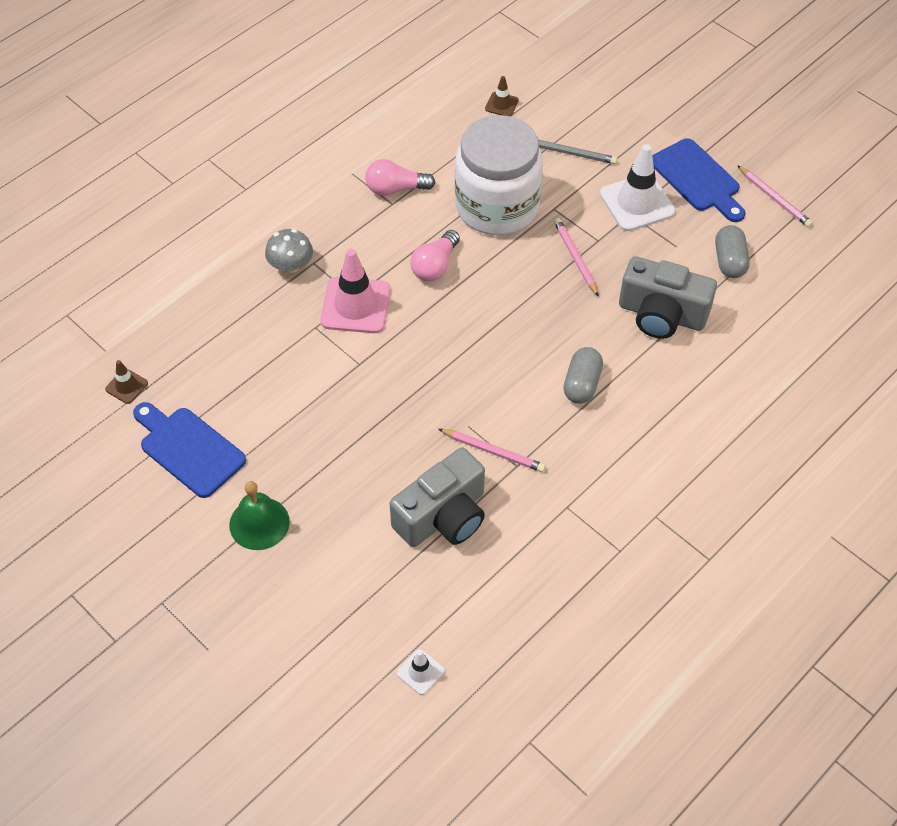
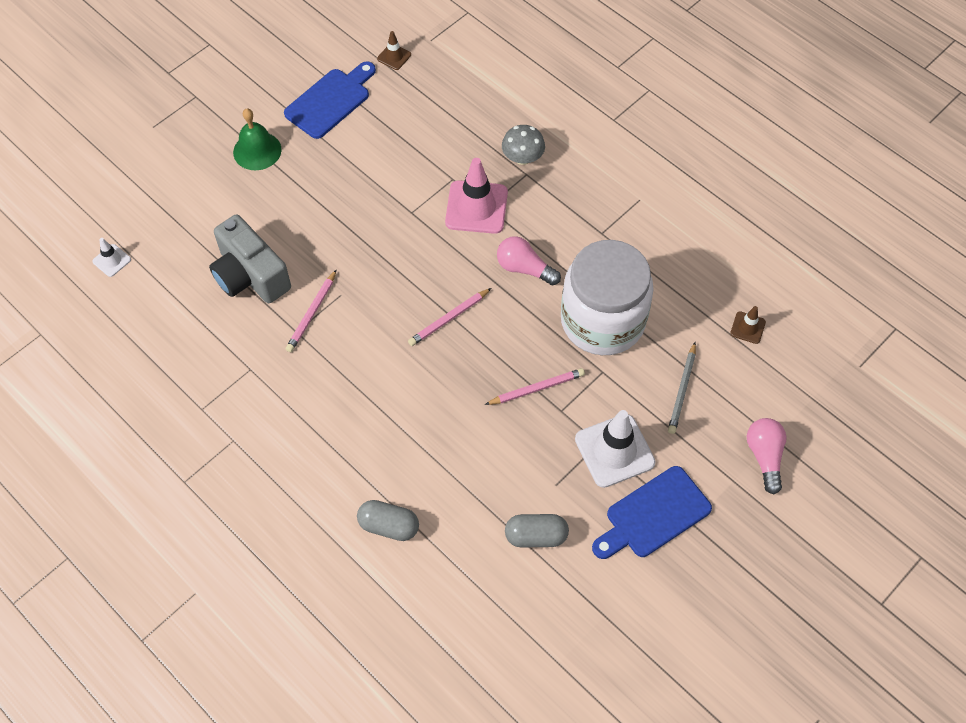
camera: 90 degrees right, 5 degrees up
(395, 189) = (621, 235): pink light bulb -> pink light bulb (764, 457)
(582, 384) = (382, 387): grey capsule -> grey capsule (389, 526)
(661, 314) = (464, 463): grey camera -> none
(774, 199) = (628, 594): pink pencil -> pink pencil (449, 319)

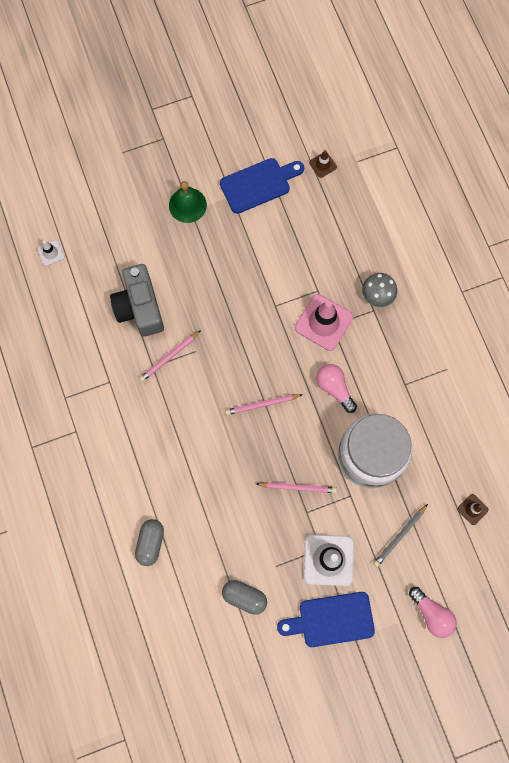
camera: 25 degrees right, 15 degrees up
(389, 526) = (150, 543): grey capsule -> grey capsule turned 60 degrees clockwise
(764, 457) = (431, 614): pink light bulb -> pink light bulb turned 120 degrees clockwise

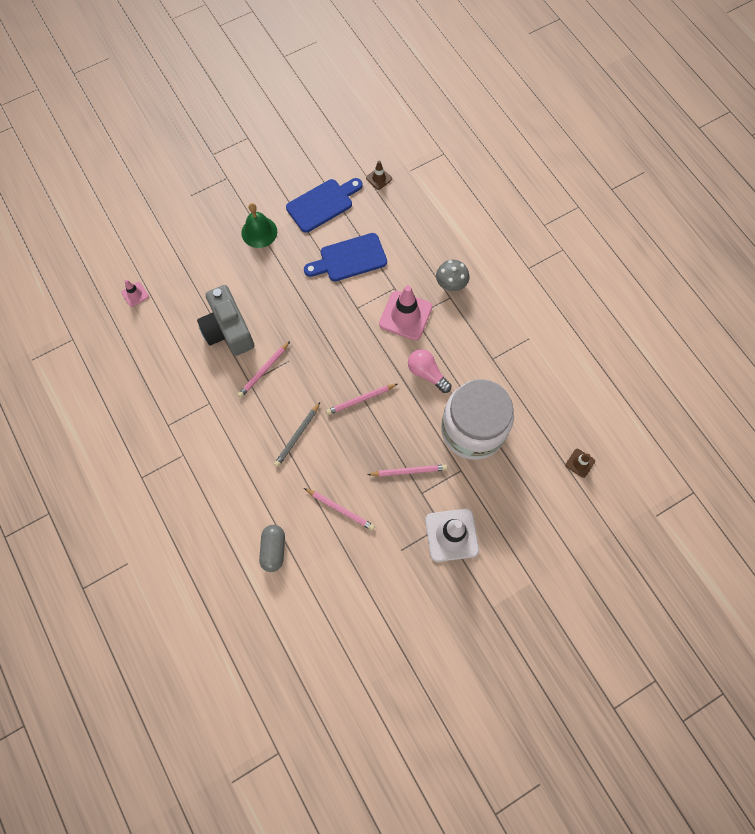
camera: 10 degrees left, 5 degrees down
(51, 253) = (135, 294): white traffic cone -> pink traffic cone
(223, 514) = (340, 509): none -> pink pencil
(244, 597) = (375, 586): grey capsule -> none
(331, 619) = (465, 593): blue cutting board -> blue cutting board (349, 258)
(399, 536) = (515, 500): grey pencil -> grey pencil (297, 436)
(431, 614) = (561, 569): pink light bulb -> none

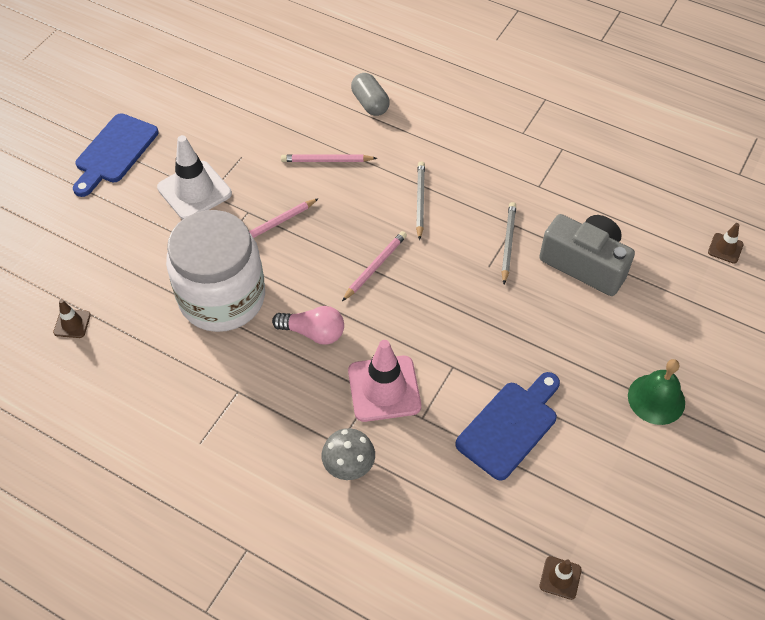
camera: 150 degrees right, 15 degrees down
(135, 294) = (725, 248): pink traffic cone -> brown traffic cone
(264, 371) = (508, 243): pink pencil -> grey pencil
(322, 204) = (608, 487): blue cutting board -> blue cutting board (114, 152)

